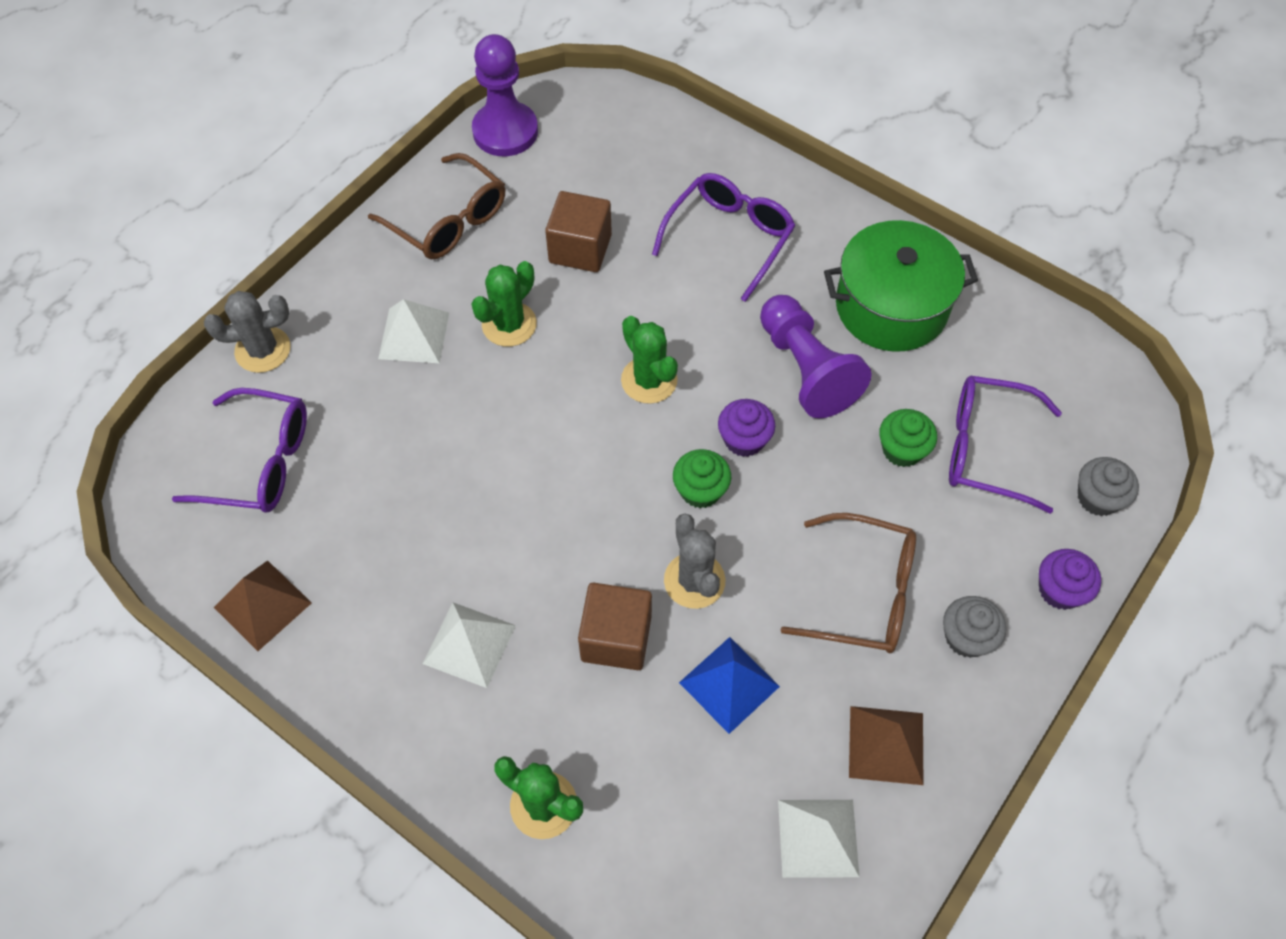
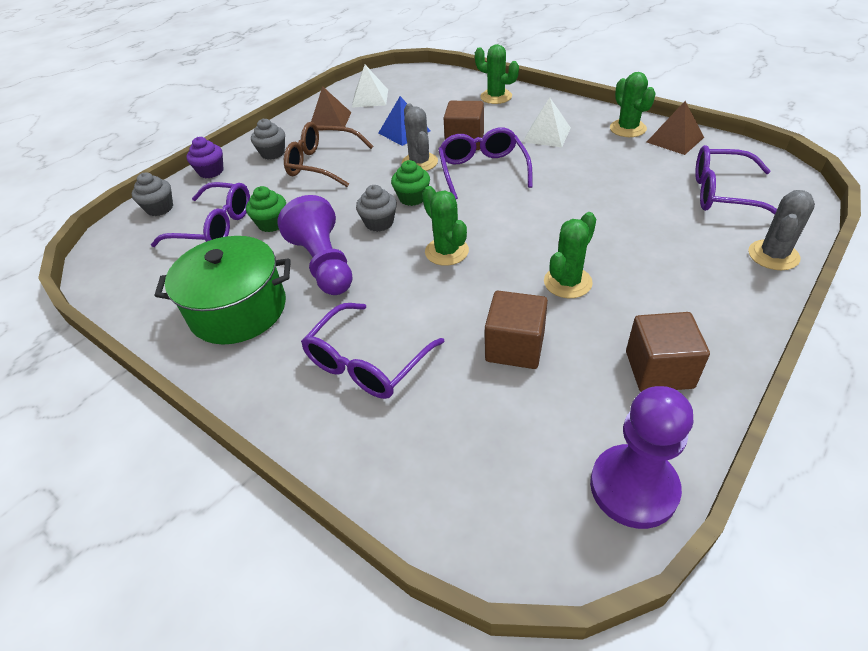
camera: 175 degrees left, 15 degrees down
(263, 350) = (773, 255): grey cactus -> grey cactus turned 45 degrees counterclockwise
(325, 648) = (627, 128): none -> green cactus
(414, 335) = (648, 271): white pyramid -> none
(449, 221) = (659, 370): brown glasses -> brown cube
(591, 549) = (482, 170): none -> purple glasses
(744, 439) = (379, 223): purple cupcake -> grey cupcake

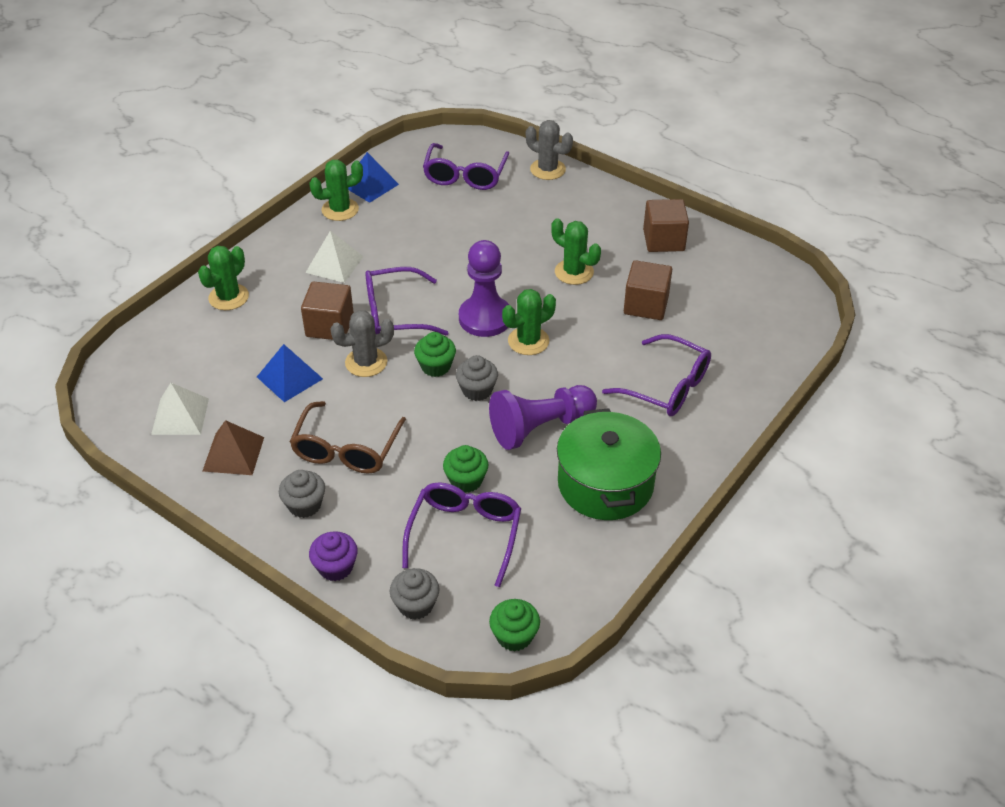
camera: 95 degrees left, 0 degrees up
(103, 257) = (514, 636): none -> green cupcake
(633, 487) = (756, 264): purple pawn -> purple pawn (485, 318)
(675, 139) = (370, 185): brown pyramid -> blue pyramid

